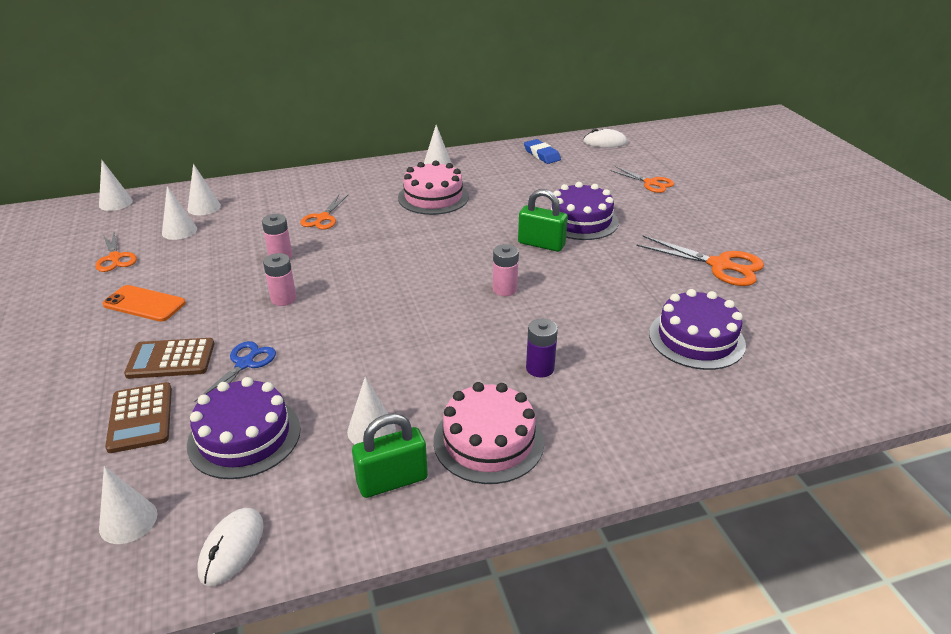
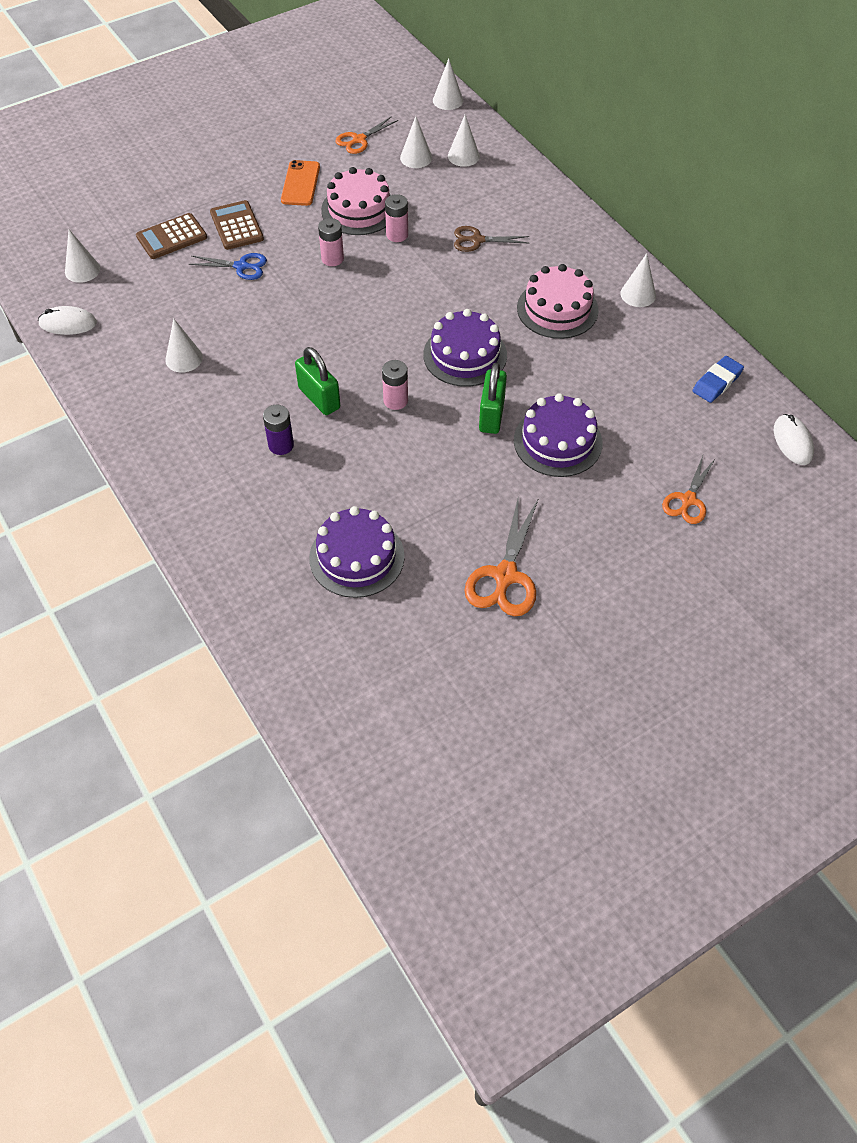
camera: 75 degrees right, 20 degrees up
(244, 436) = (164, 294): purple cake -> purple cake (465, 355)
(323, 218) = (477, 240): orange scissors -> brown scissors
(392, 481) = (135, 383): green padlock -> green padlock (319, 398)
(488, 441) = (185, 428): pink cake -> pink cake (359, 209)

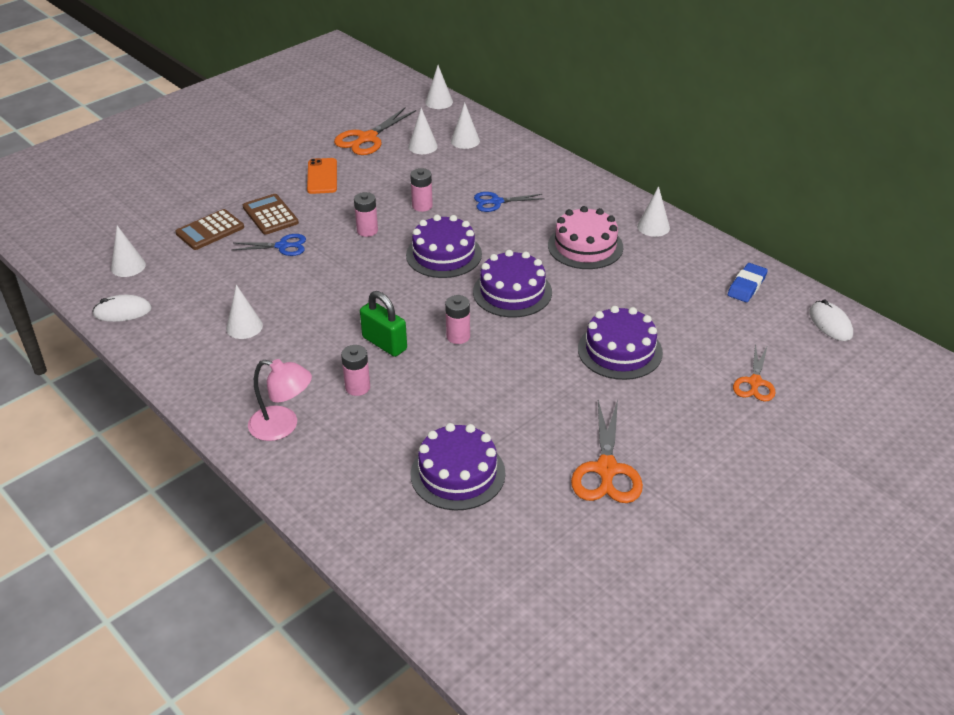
camera: 10 degrees left, 15 degrees down
(199, 478) = (283, 426): none -> pink lamp
(281, 445) = (357, 387): purple battery -> pink battery
(359, 140) = (367, 138): orange scissors -> orange scissors, size x1.56
(359, 209) = (381, 190): pink cake -> none
(405, 299) = (444, 254): none -> purple cake
(477, 240) = (496, 202): brown scissors -> blue scissors
(491, 415) = (552, 337): green padlock -> none

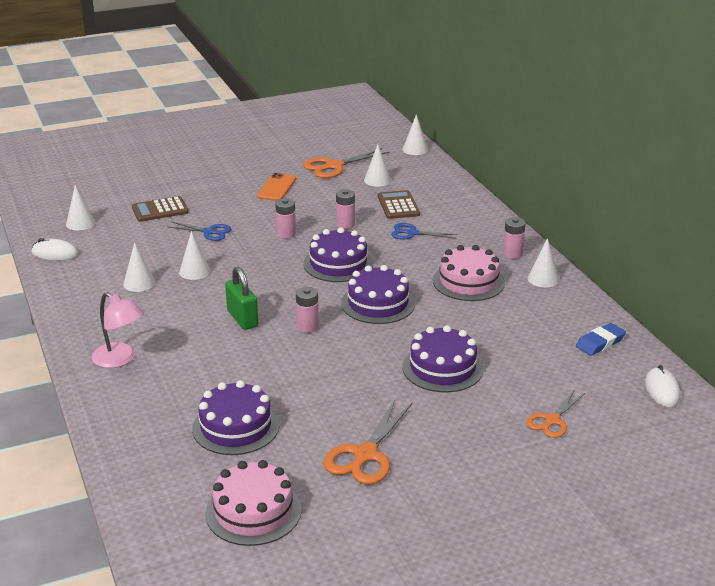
camera: 20 degrees right, 10 degrees down
(270, 215) = (215, 208): brown calculator -> brown calculator (398, 205)
(357, 387) = (198, 345): pink battery -> pink battery (512, 254)
(465, 141) = (417, 182): white cone -> white cone (194, 271)
(537, 566) = (253, 511): none -> pink cake

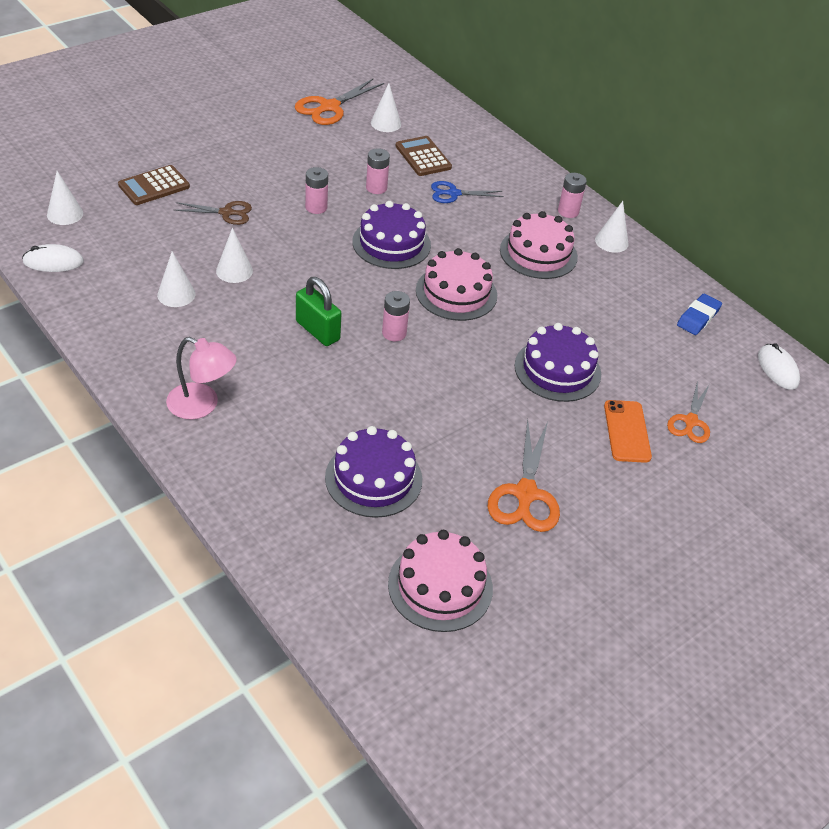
camera: 20 degrees left, 15 degrees up
(209, 232) = (227, 213): blue scissors -> brown scissors
(276, 188) = (277, 142): orange phone -> orange phone (627, 431)
(378, 303) = (456, 293): purple cake -> pink cake
(415, 149) = (409, 77): white cone -> none

